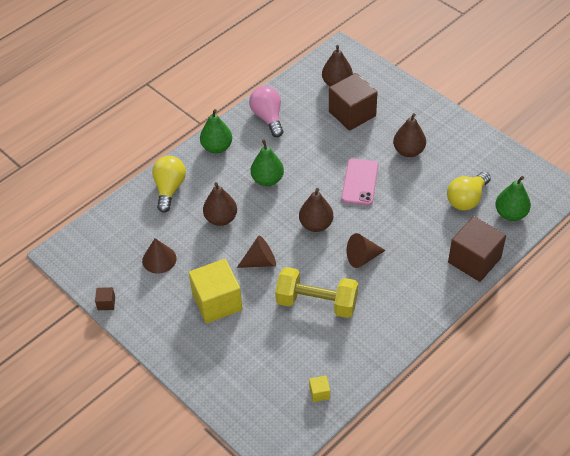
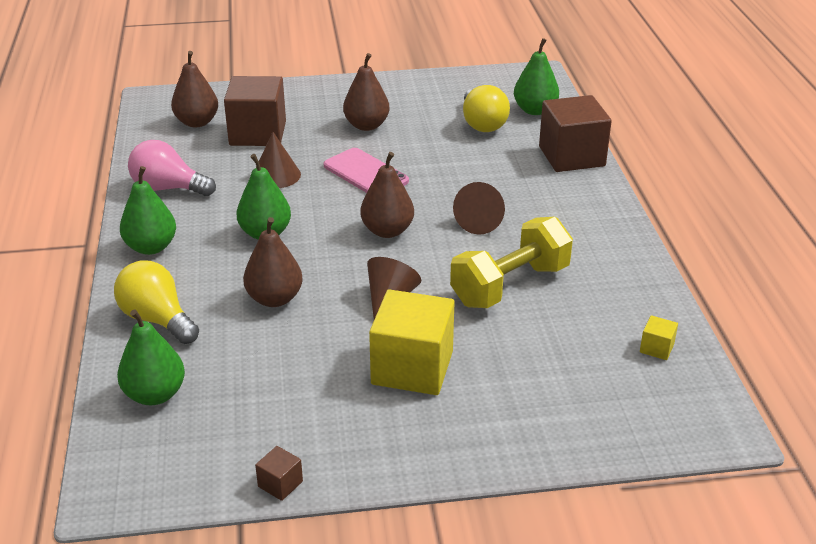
camera: 55 degrees left, 15 degrees down
(123, 224) = (155, 394): none -> green pear
(159, 259) = (268, 388): brown cone -> brown cone (276, 175)

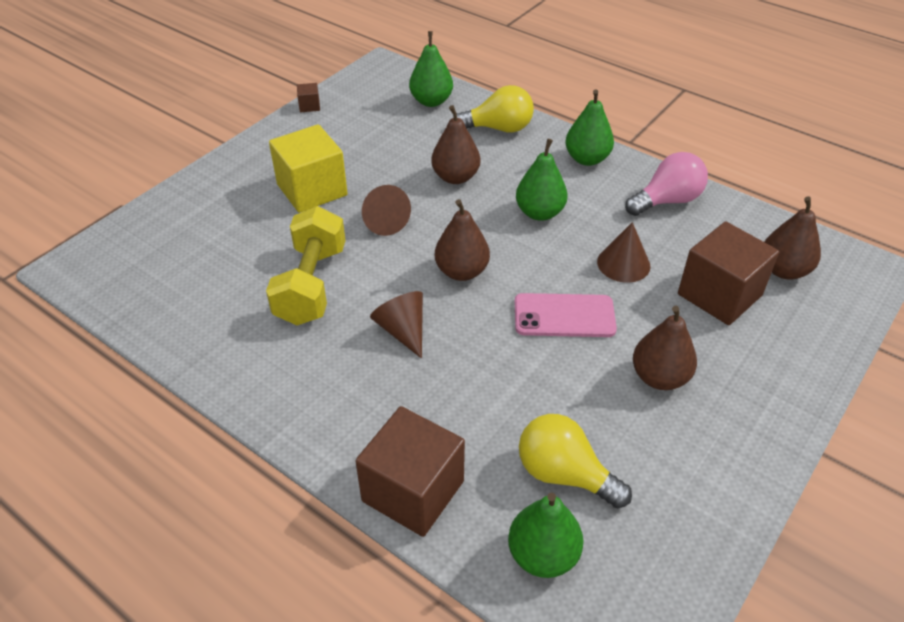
camera: 135 degrees right, 10 degrees up
(656, 348) = (152, 301): yellow cube -> none

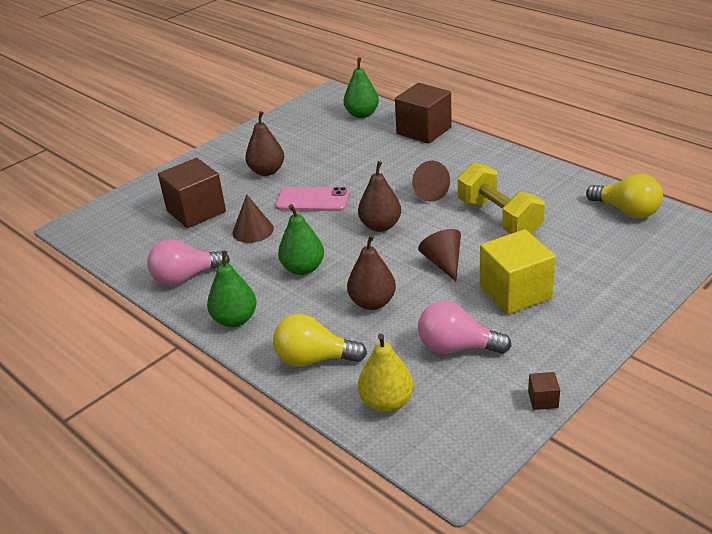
camera: 170 degrees left, 10 degrees down
(311, 285) = (499, 218): yellow dumbbell -> yellow dumbbell turned 45 degrees counterclockwise
(374, 140) = (456, 347): none -> pink light bulb
(431, 101) = (386, 402): green pear -> yellow pear
(564, 474) = (341, 136): yellow light bulb -> yellow light bulb (627, 211)
(783, 270) = (136, 225): brown pear -> none

